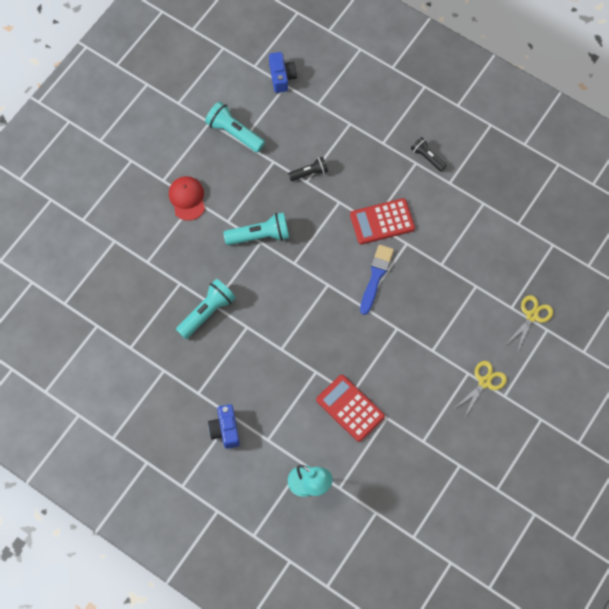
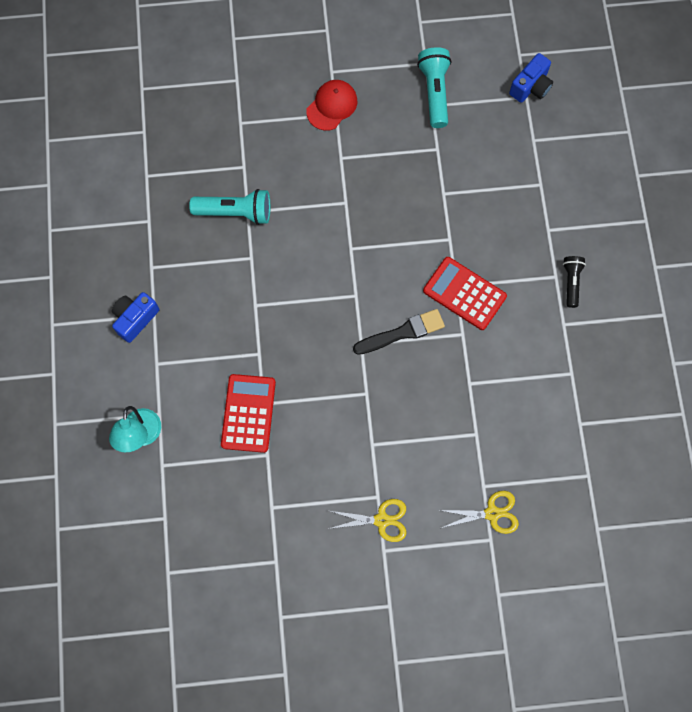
camera: 50 degrees right, 5 degrees up
(260, 236) = (351, 197): turquoise flashlight -> none
(309, 173) = (455, 189): black flashlight -> none
(376, 276) = (402, 332): blue brush -> black brush

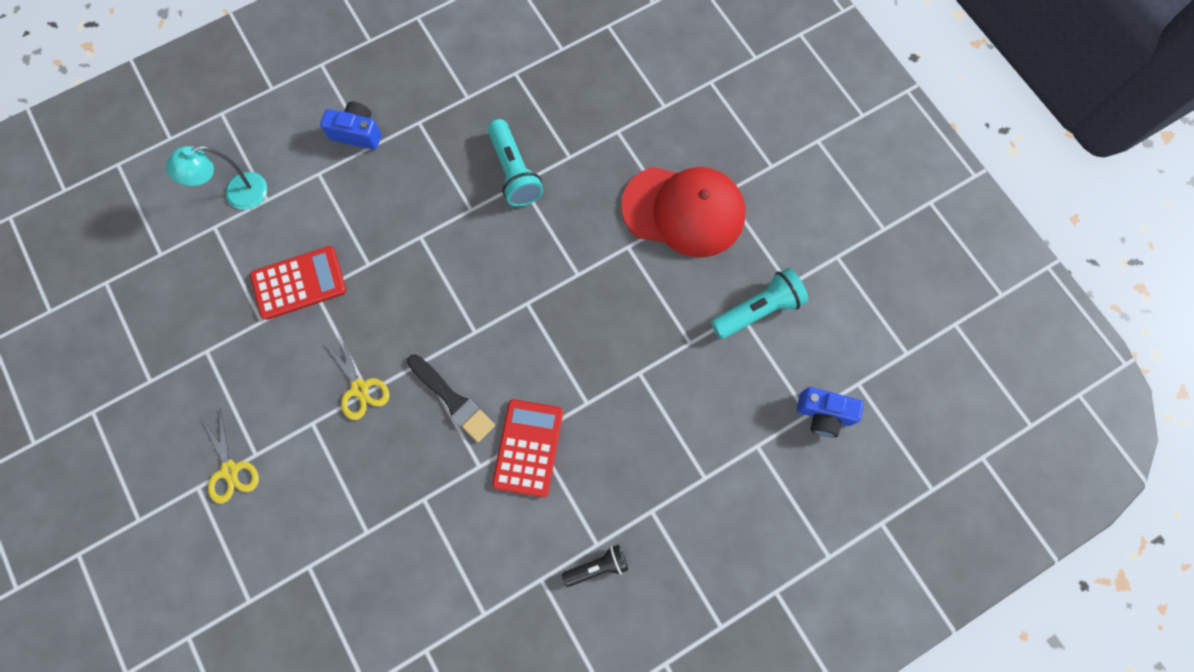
camera: 65 degrees right, 0 degrees up
(332, 106) = (684, 211): red cap -> red cap, size x1.83
(492, 513) = (279, 590): yellow scissors -> yellow scissors (360, 388)

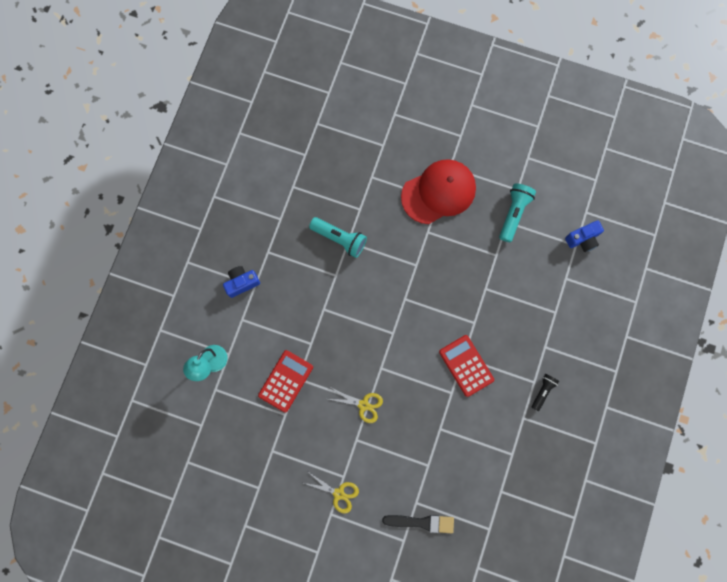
camera: 40 degrees left, 5 degrees up
(452, 400) = (411, 373): black brush -> black brush (421, 522)

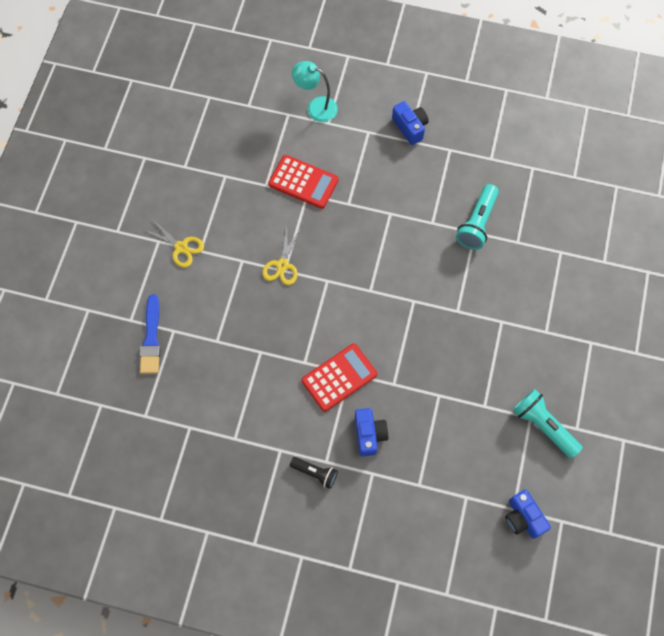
camera: 85 degrees right, 10 degrees down
(338, 493) = (181, 247): yellow scissors -> yellow scissors turned 75 degrees counterclockwise
(421, 522) = (151, 338): black brush -> blue brush
(438, 192) = (555, 331): red cap -> none
(514, 213) = (543, 425): turquoise flashlight -> turquoise flashlight turned 150 degrees counterclockwise
(514, 346) = (369, 434): none -> blue camera

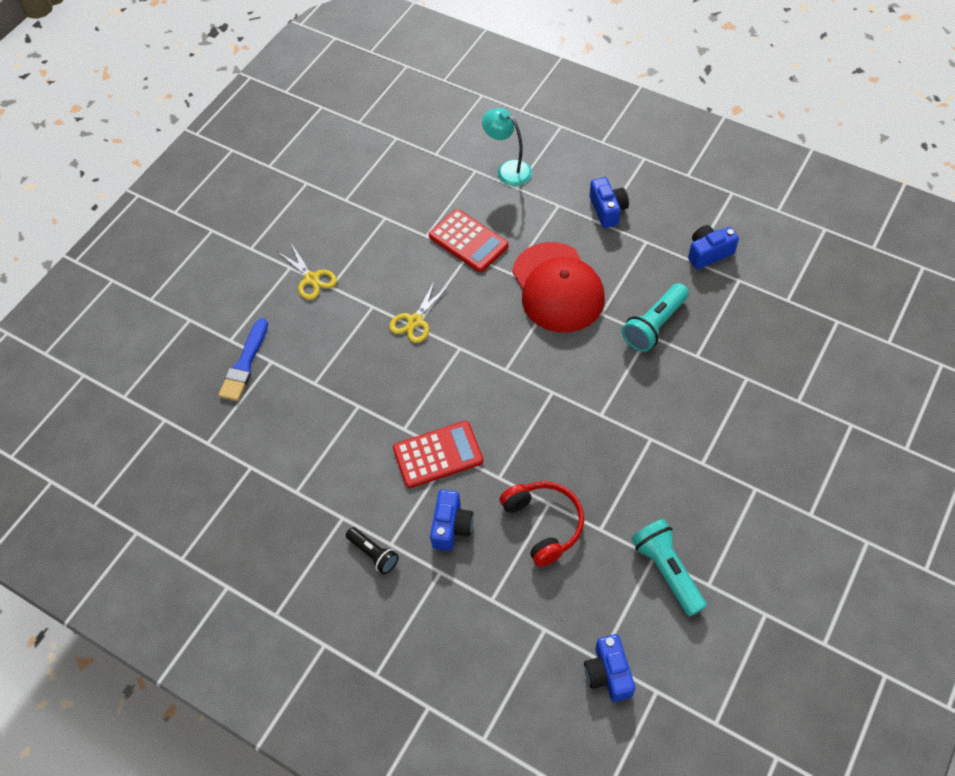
camera: 20 degrees right, 10 degrees down
(390, 208) = (557, 288): none -> red cap
(440, 413) = (544, 524): none -> red headphones
(502, 149) = (708, 253): none -> blue camera

